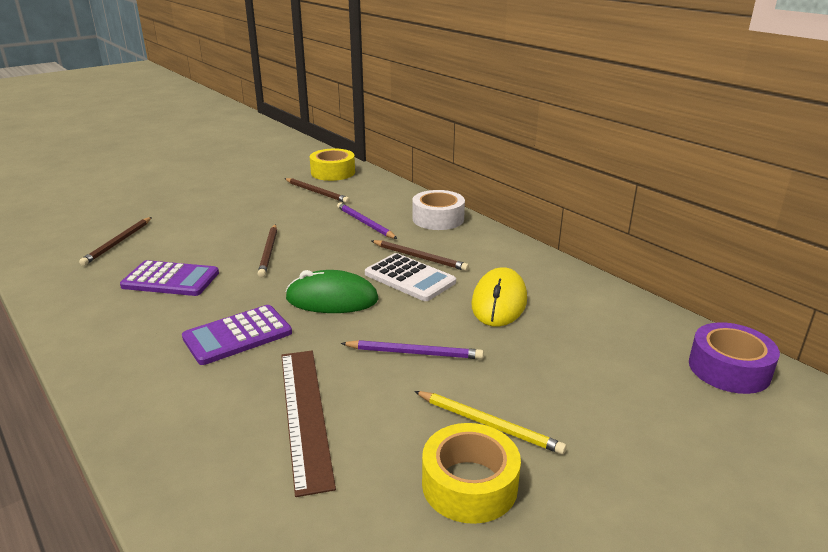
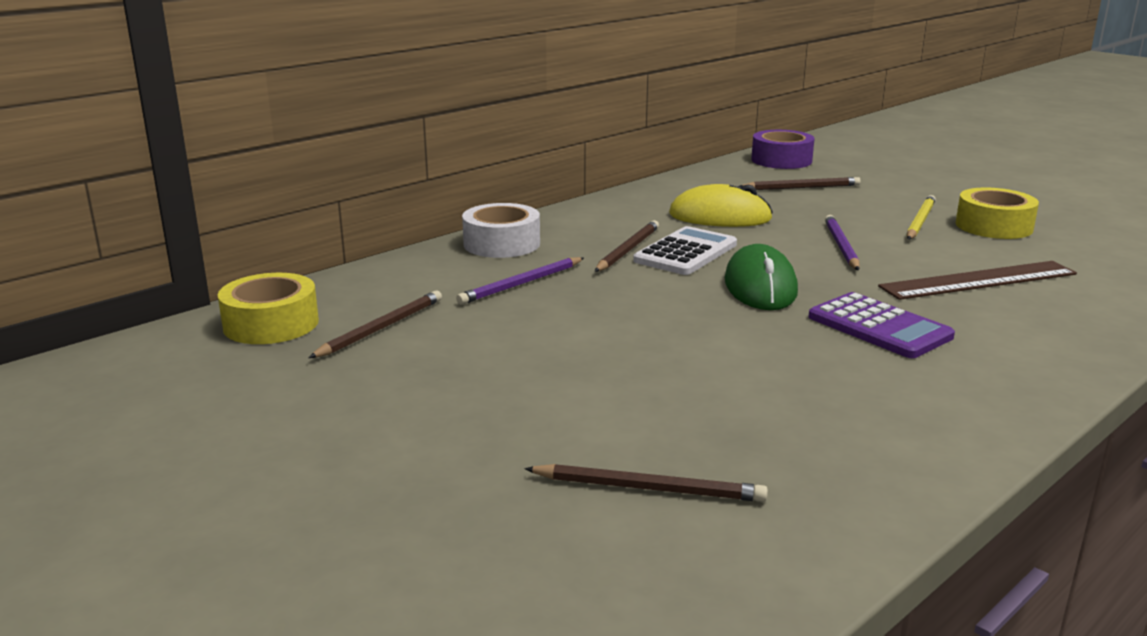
camera: 95 degrees left, 5 degrees down
(170, 280) = (769, 398): purple calculator -> none
(269, 252) = (642, 338): brown pencil -> brown pencil (801, 187)

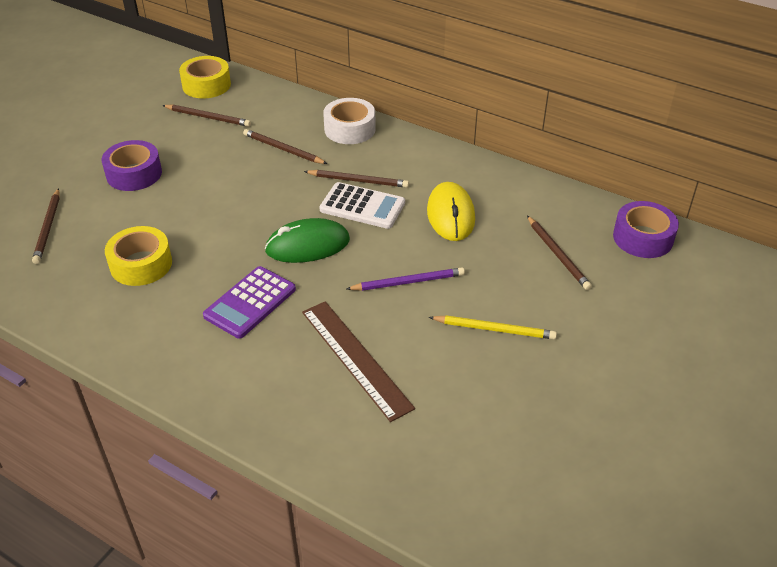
camera: 75 degrees right, 20 degrees up
(513, 397) = (134, 174): none -> purple tape
(521, 284) = (283, 149): purple pencil -> brown pencil
(993, 226) = (503, 378): yellow tape -> yellow tape (141, 264)

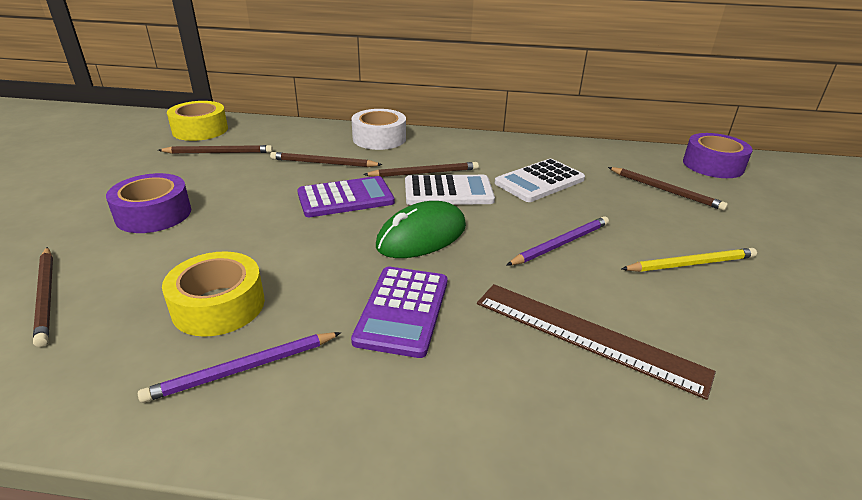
camera: 25 degrees left, 10 degrees down
(134, 312) = (243, 369): none -> purple pencil
(276, 192) = (345, 198): none -> purple calculator
(450, 215) = (539, 181): yellow mouse -> white calculator

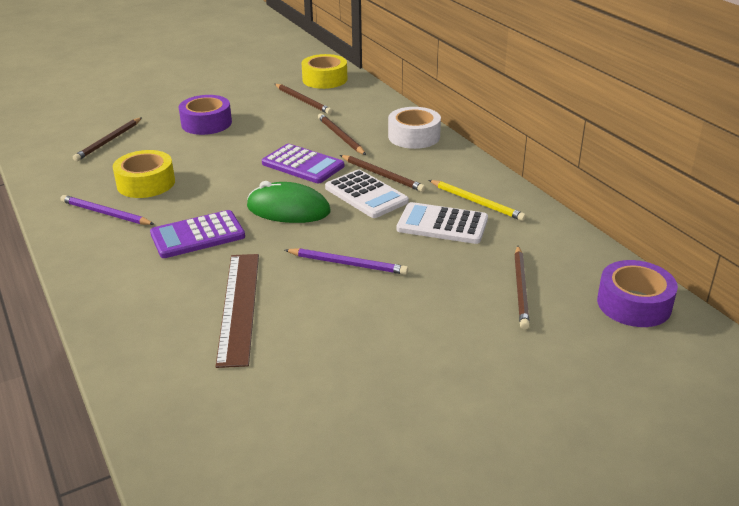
camera: 55 degrees right, 0 degrees up
(690, 264) = (391, 329): yellow pencil -> yellow pencil (477, 202)

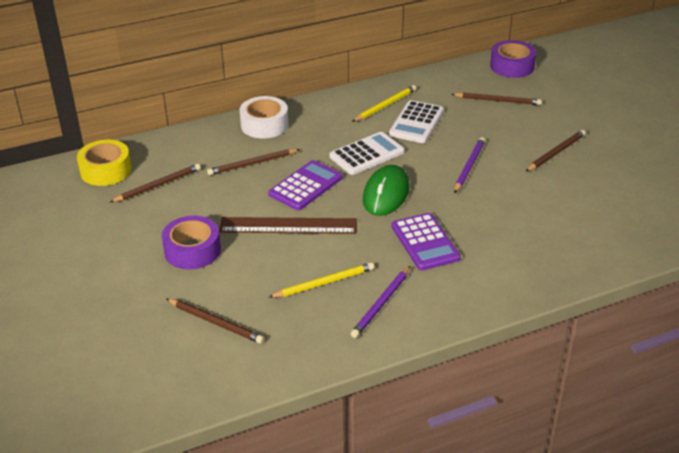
camera: 85 degrees left, 5 degrees up
(146, 183) = (324, 283): yellow tape -> yellow pencil
(239, 306) = (525, 216): brown ruler -> brown ruler (288, 226)
(382, 175) = (334, 145): brown pencil -> brown pencil (556, 153)

